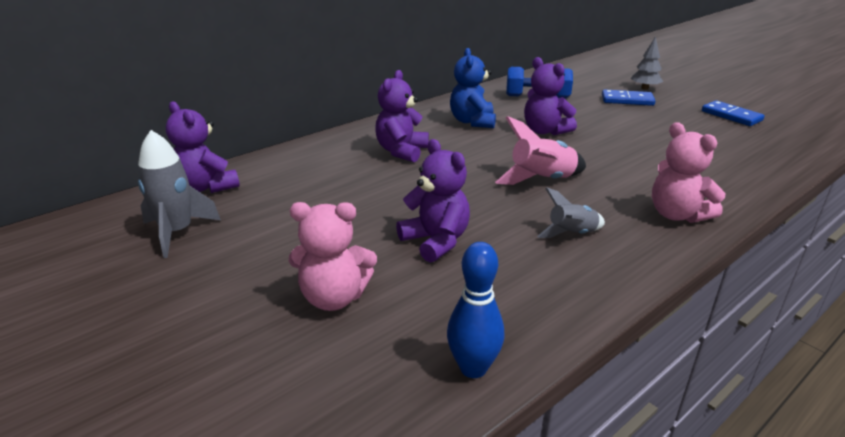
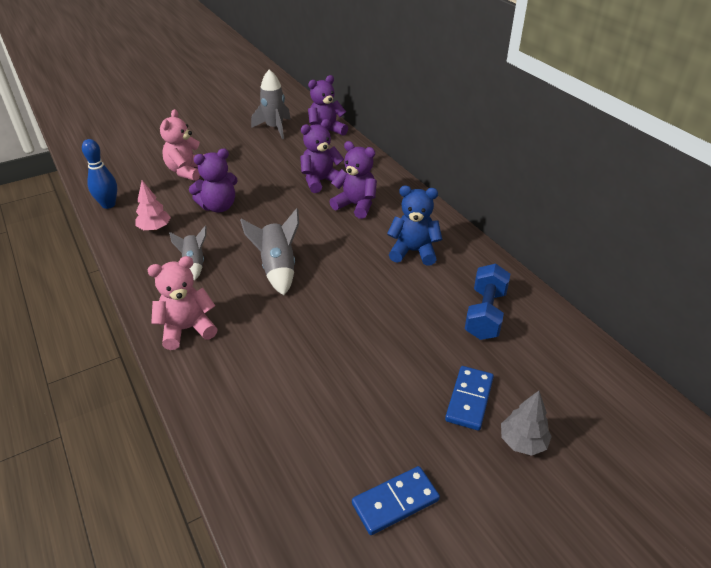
camera: 100 degrees right, 10 degrees up
(517, 288) = (154, 228): none -> pink tree
(542, 180) = (277, 268): pink rocket -> grey rocket
(545, 131) = (380, 295): purple teddy bear -> purple teddy bear (321, 181)

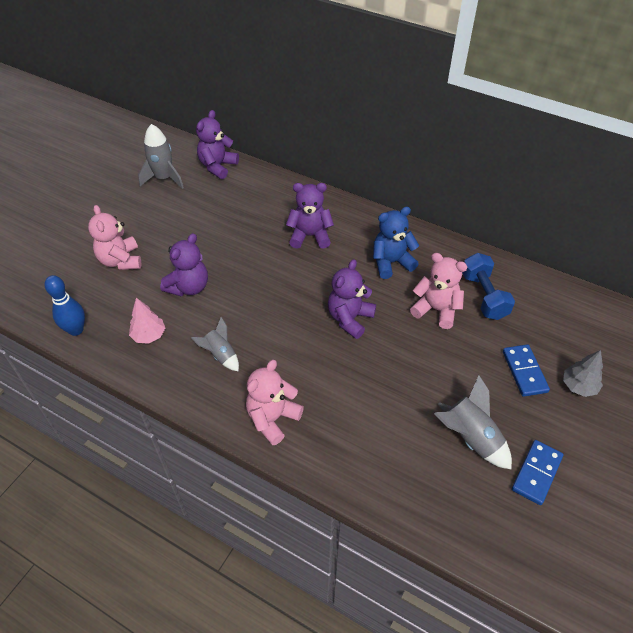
camera: 30 degrees left, 10 degrees up
(277, 268) = (297, 327): grey rocket -> grey rocket (470, 438)
(321, 181) = (258, 222): purple teddy bear -> purple teddy bear (350, 319)
(422, 306) = (436, 310): none -> pink teddy bear

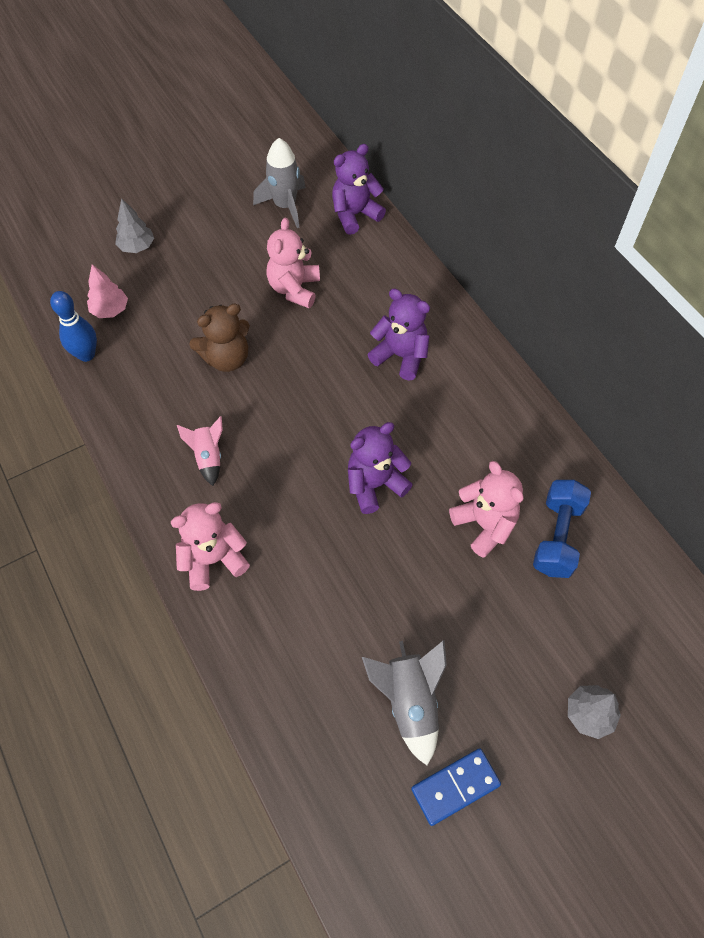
camera: 30 degrees right, 10 degrees up
(68, 244) = (137, 247): none -> grey tree
(120, 260) = (177, 292): pink teddy bear -> pink teddy bear (294, 289)
(149, 335) = (151, 397): pink tree -> pink tree (110, 310)
(189, 287) = (226, 358): purple teddy bear -> brown teddy bear
(220, 355) = (208, 457): grey rocket -> pink rocket
(391, 262) = (473, 437): blue teddy bear -> none
(524, 371) = (534, 659): blue domino -> none

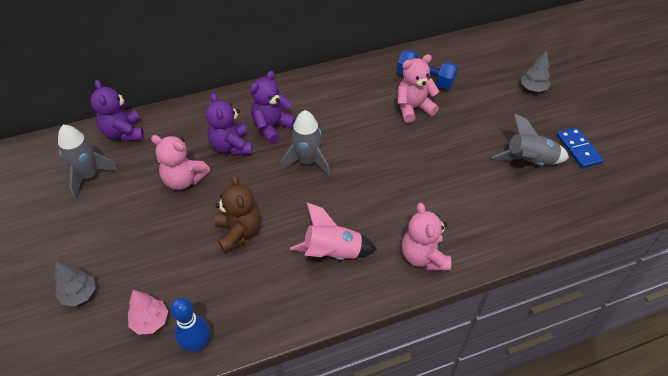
camera: 80 degrees left, 10 degrees down
(208, 457) = (333, 253): pink rocket -> pink rocket, size x1.55
(347, 406) = (307, 162): none -> grey rocket
(375, 484) = (375, 156): purple teddy bear -> purple teddy bear (231, 146)

